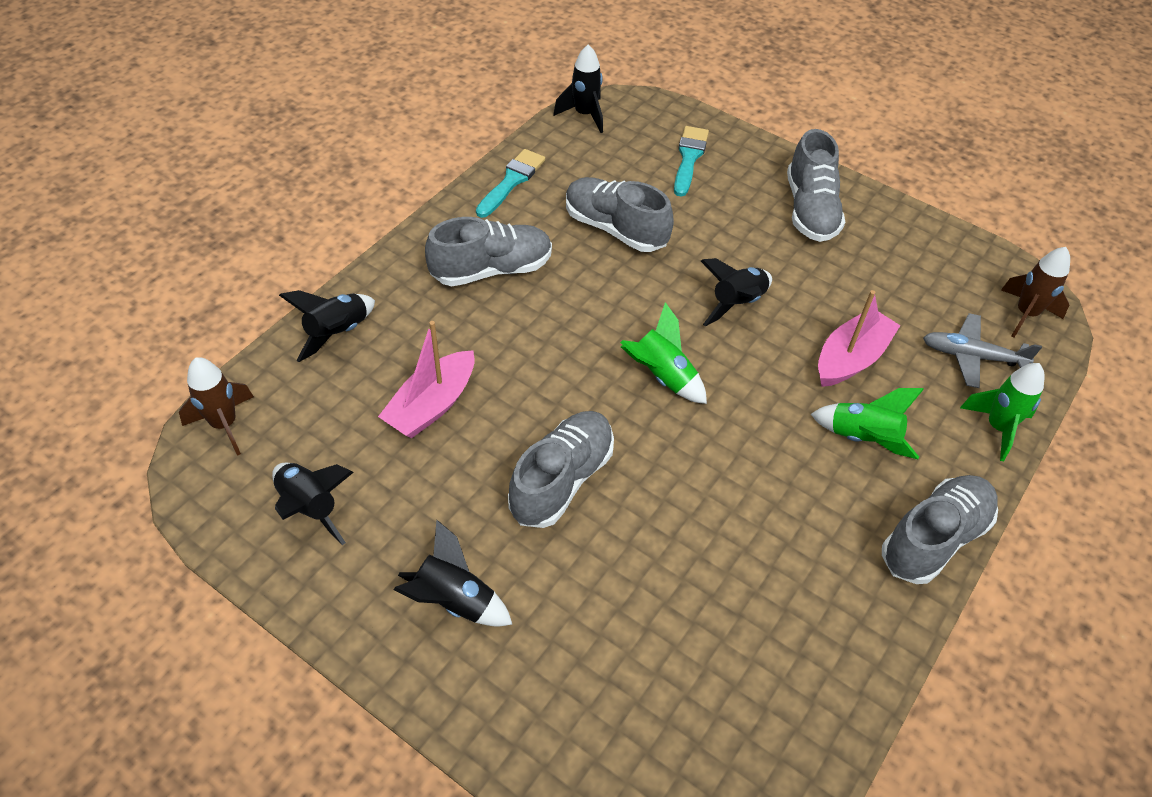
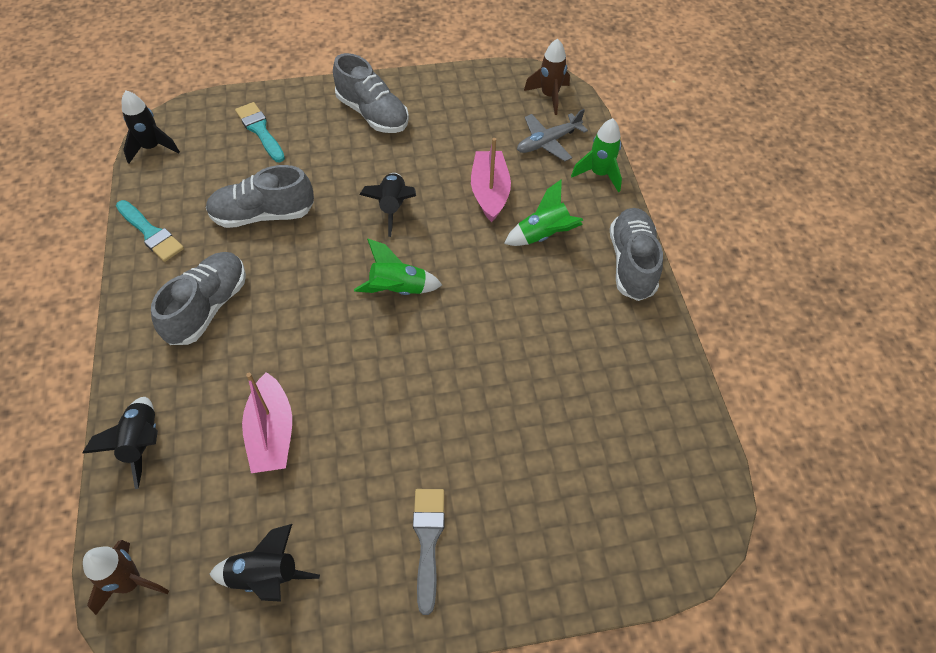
camera: 45 degrees left, 5 degrees up
(454, 600) = (428, 541): black rocket -> grey brush
(512, 181) = (151, 233): turquoise brush -> turquoise brush turned 150 degrees clockwise
(562, 480) = (409, 406): grey shoe -> none

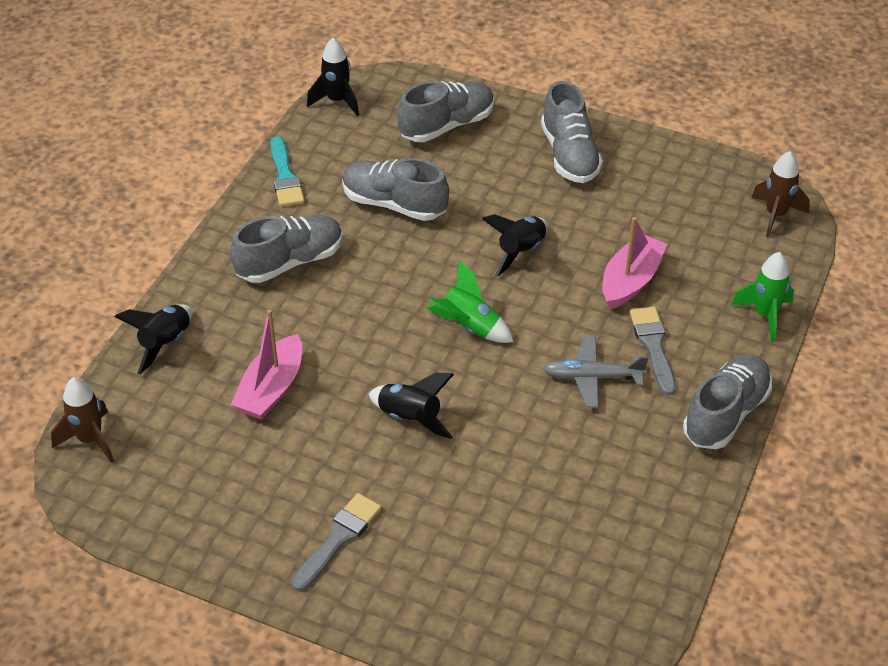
camera: 35 degrees right, 10 degrees down
(260, 130) = (447, 125): turquoise brush -> grey shoe
(266, 576) = (191, 491): black rocket -> black rocket (410, 418)
(543, 235) = (653, 346): green rocket -> grey brush
(548, 142) = (735, 260): grey plane -> grey plane (592, 377)

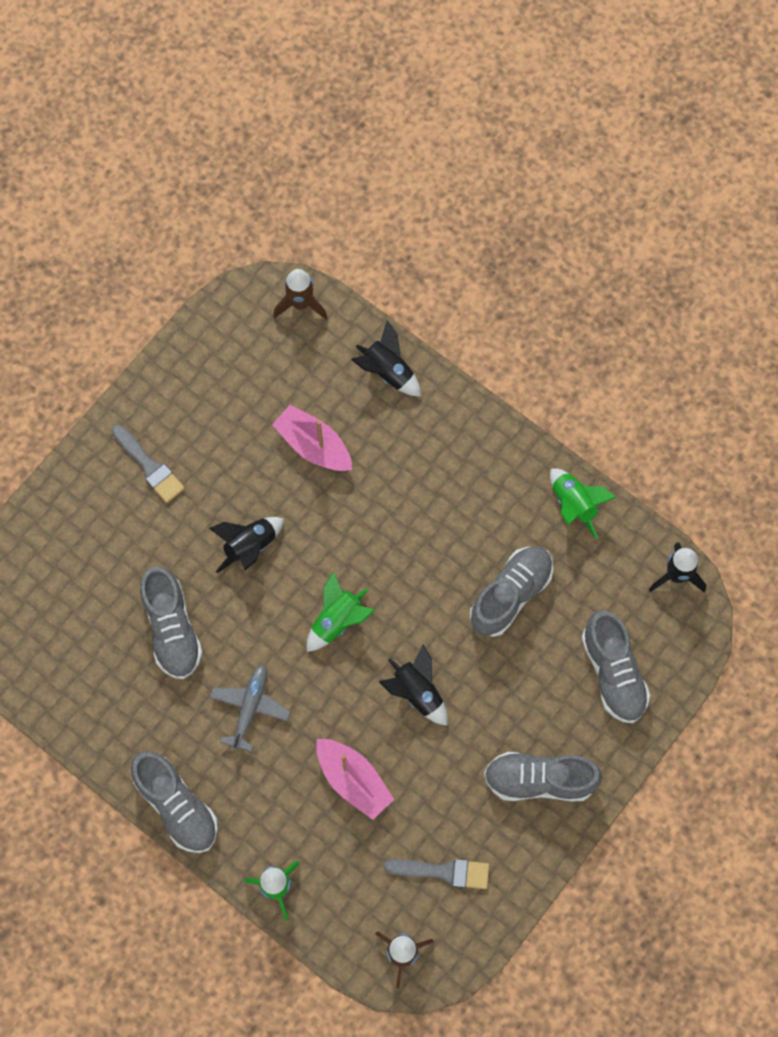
camera: 105 degrees right, 25 degrees up
(285, 177) = (574, 505): turquoise brush -> green rocket
(290, 262) = (458, 488): grey shoe -> grey shoe (172, 629)
(653, 346) = (270, 772): grey brush -> grey brush (443, 872)

